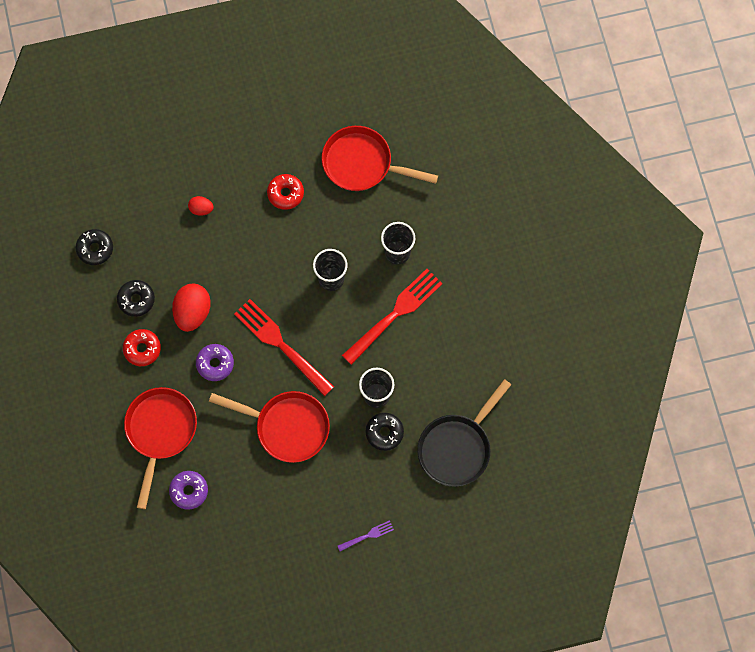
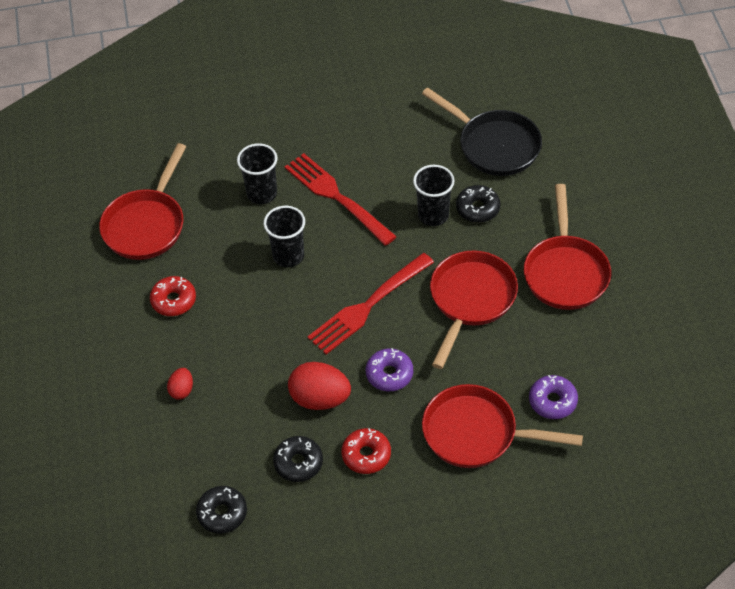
camera: 85 degrees left, 20 degrees down
(316, 505) = (565, 272): none -> red pan
(367, 535) = (598, 225): purple fork -> none

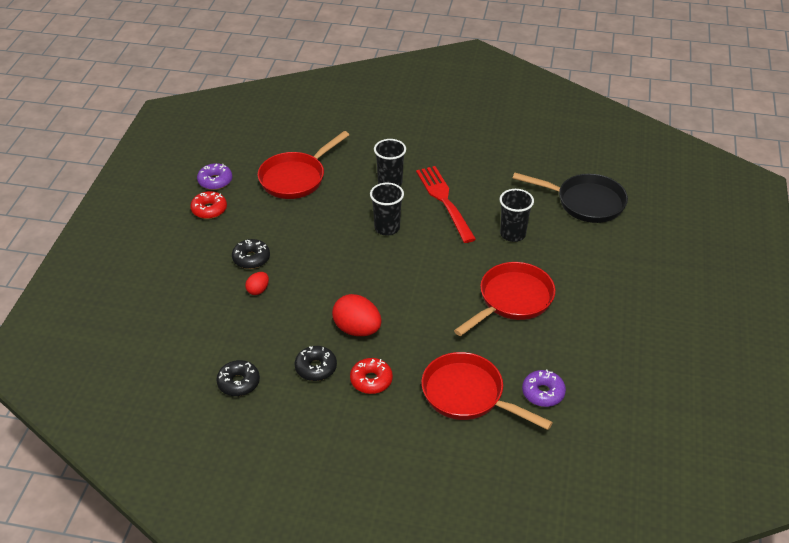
camera: 20 degrees right, 10 degrees down
(173, 300) = (286, 231): red donut -> red donut (209, 210)
(368, 306) = (429, 279): red fork -> none
(389, 374) = (420, 330): purple donut -> purple donut (215, 181)
(477, 208) = (550, 240): black donut -> black donut (251, 258)
(494, 145) = (585, 202): black pan -> black pan turned 45 degrees counterclockwise
(565, 272) = (600, 305): red pan -> none

